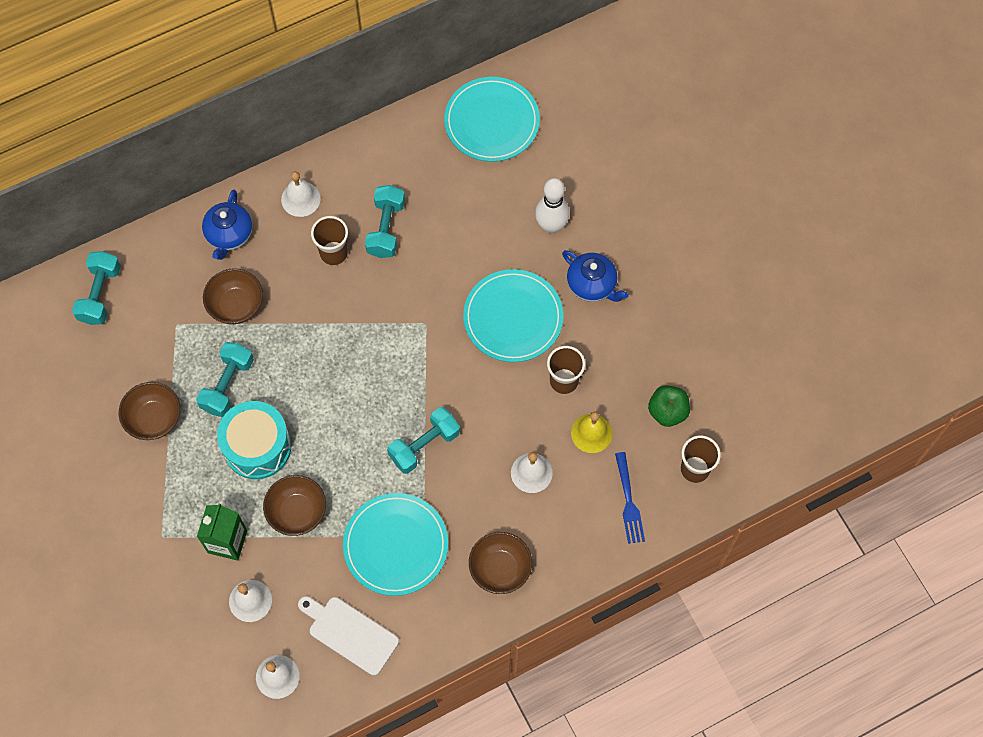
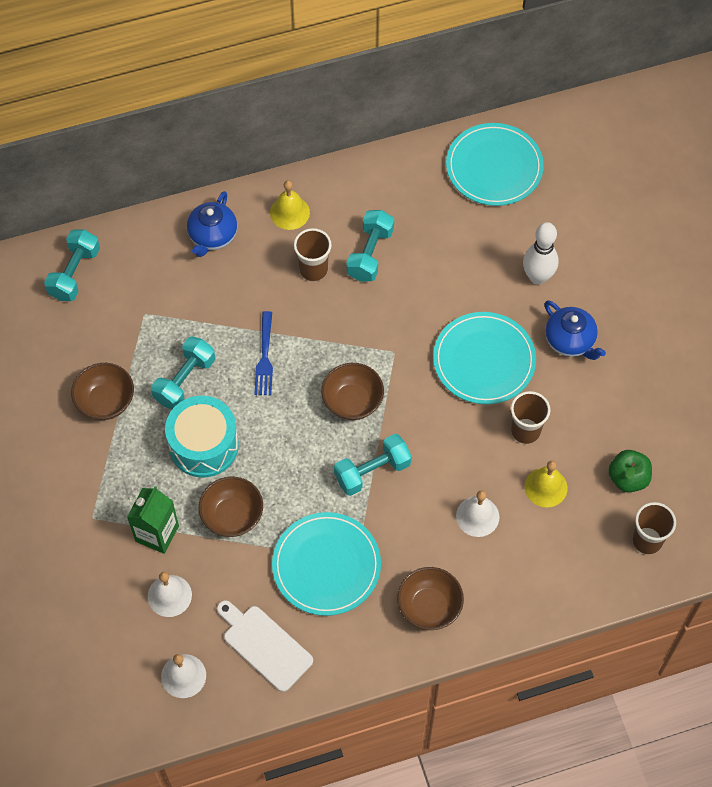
camera: 10 degrees right, 5 degrees down
(236, 305) = (207, 305): brown bowl -> brown bowl (352, 401)
(300, 199) = (289, 212): white bell -> yellow bell
(628, 501) = (573, 561): blue fork -> blue fork (264, 357)

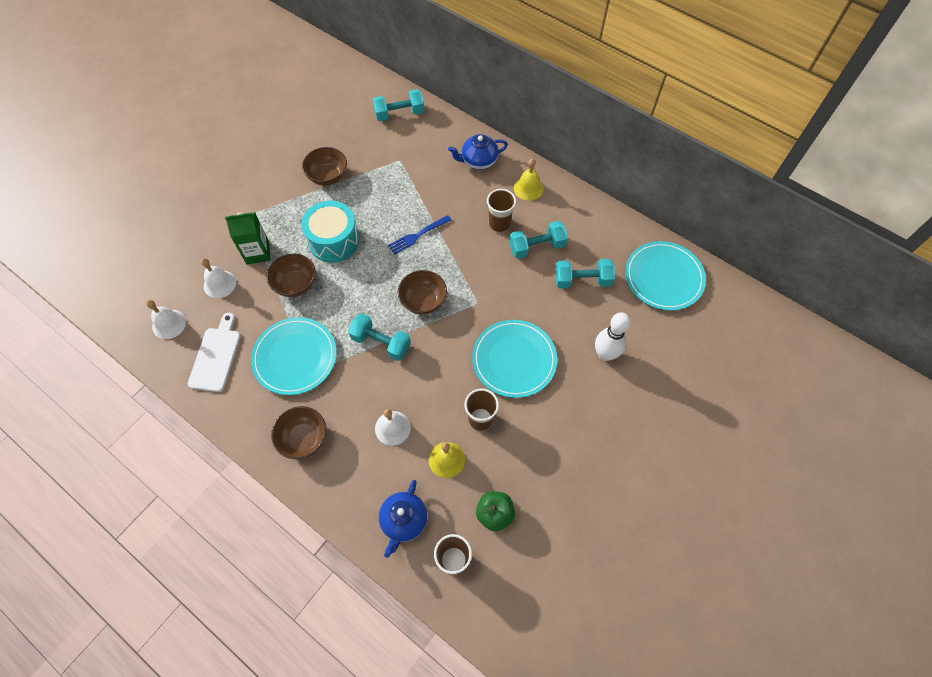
camera: 55 degrees right, 0 degrees up
(184, 380) = (370, 205): turquoise dumbbell -> turquoise dumbbell (582, 280)
(570, 341) = (573, 405): blue teapot -> blue teapot (404, 521)

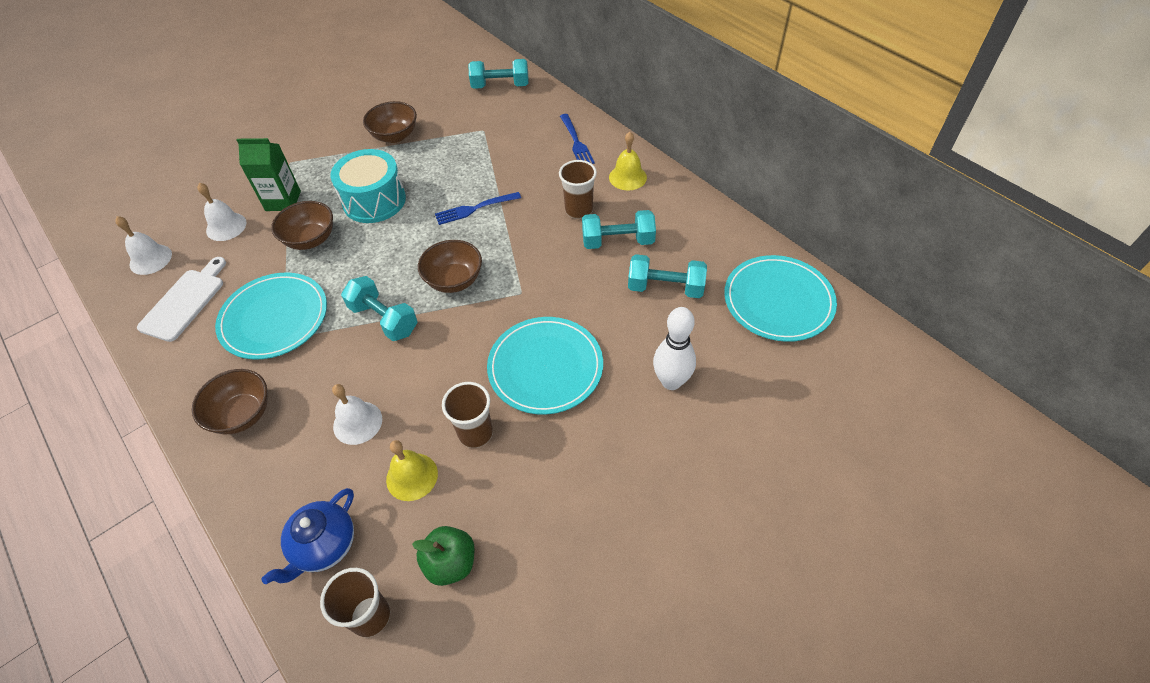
camera: 15 degrees right, 10 degrees down
(478, 161) = (576, 142): blue teapot -> blue fork

